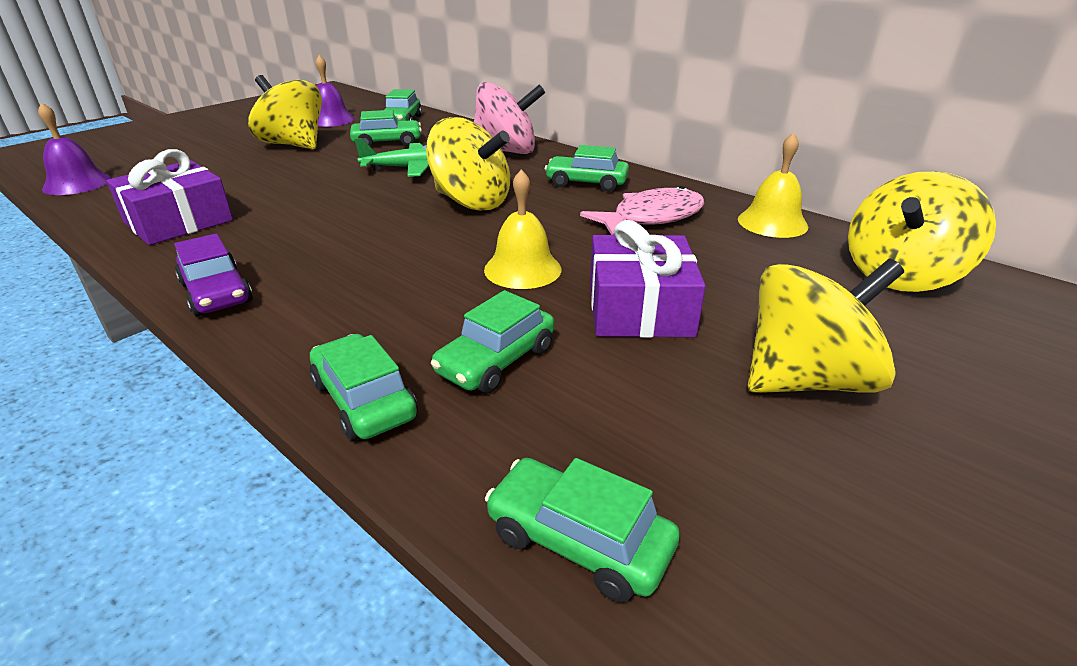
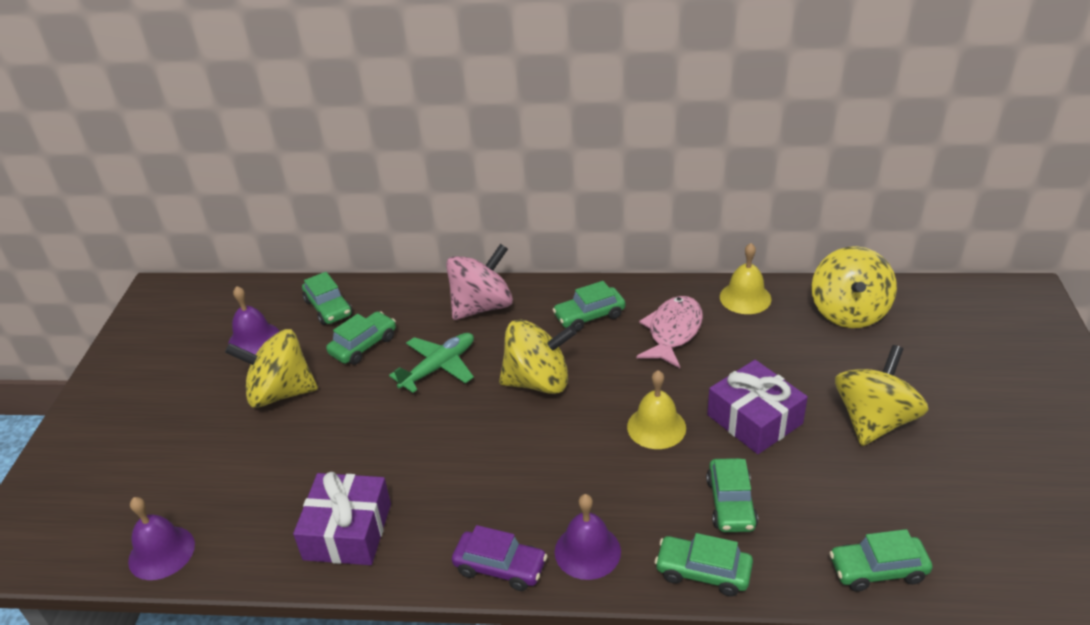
camera: 35 degrees left, 5 degrees up
(298, 321) = (587, 551): none -> purple bell

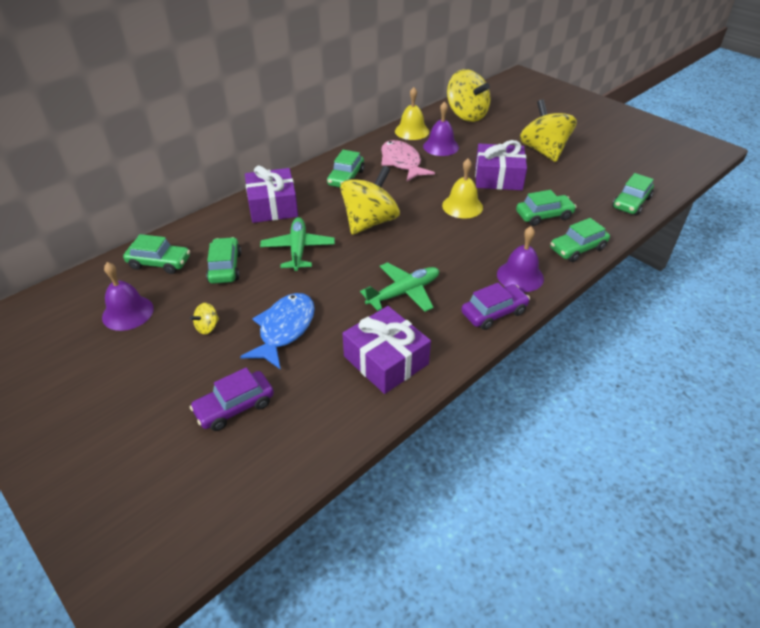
camera: 50 degrees left, 5 degrees up
(161, 552) = (279, 469): purple bell -> purple bell (441, 146)
(205, 477) = (235, 407): none -> purple car
(280, 393) = (207, 327): yellow spinning top -> yellow spinning top, size x0.40
(322, 438) = (284, 329): none -> blue fish
(456, 479) = (403, 293): none -> green plane
(482, 306) = (272, 206): pink spinning top -> purple gift
(731, 503) = (544, 216): green car -> green car turned 60 degrees counterclockwise

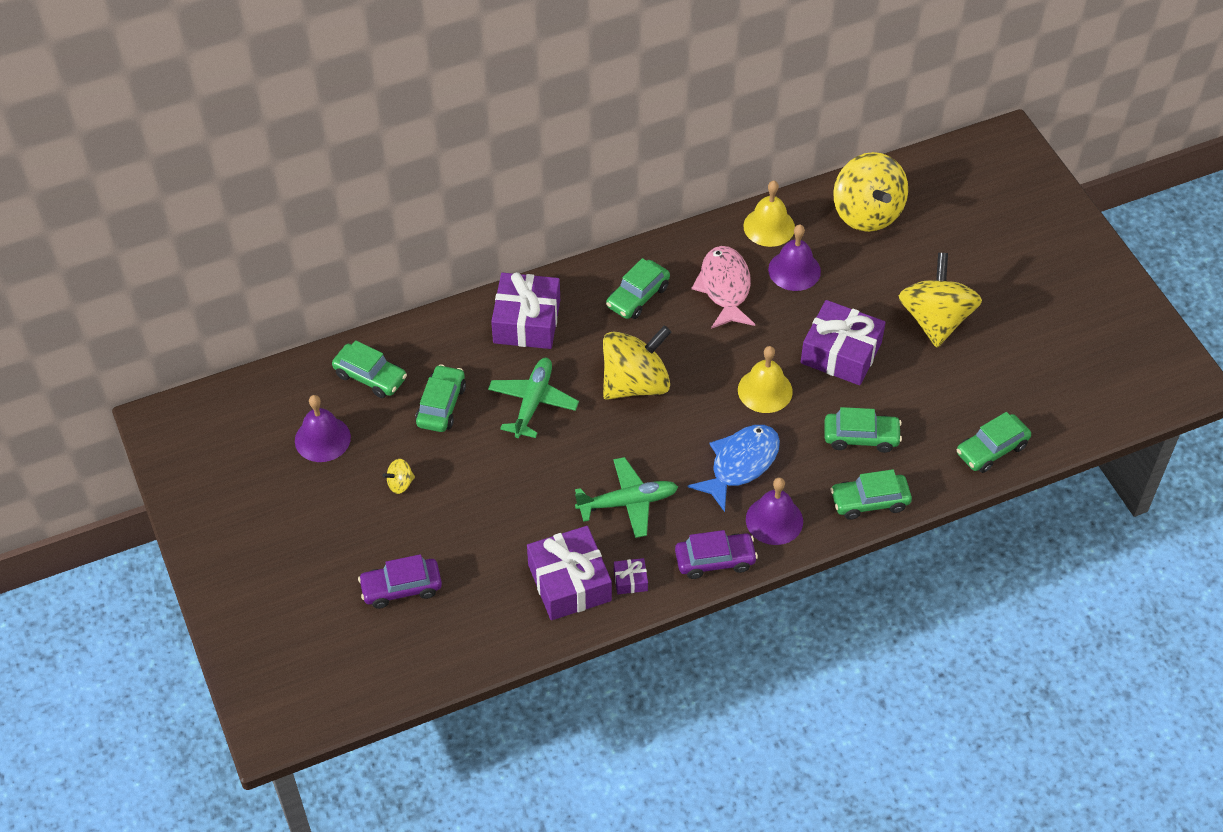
camera: 20 degrees right, 10 degrees up
(284, 329) = (479, 511): blue fish -> blue fish (740, 464)
(436, 344) = (630, 580): none -> purple gift

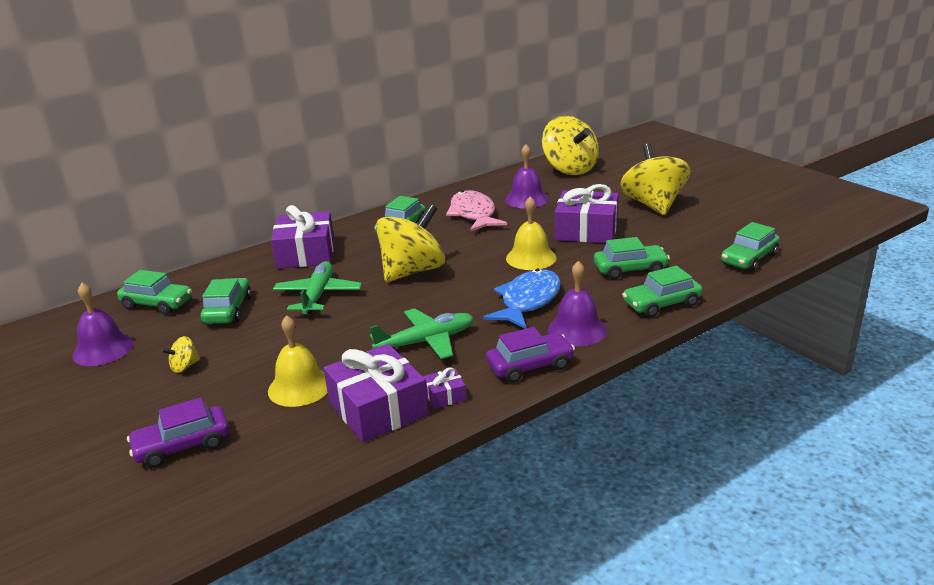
camera: 10 degrees left, 25 degrees down
(769, 227) = (497, 184): yellow bell -> yellow bell (299, 387)

